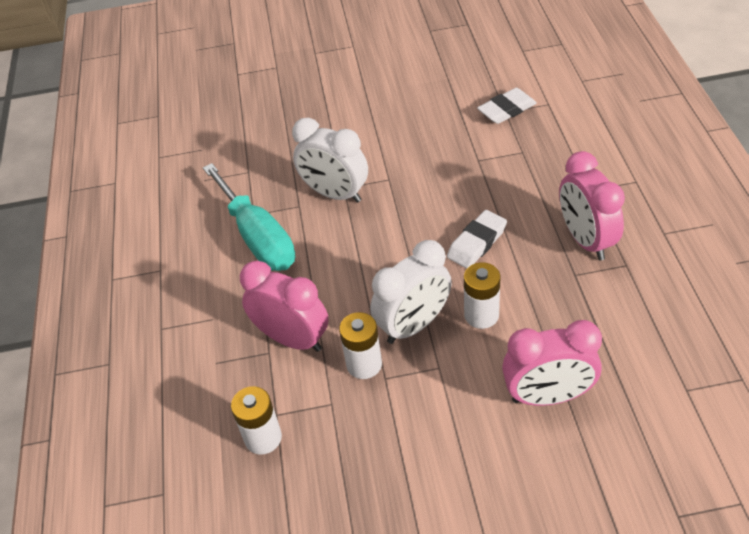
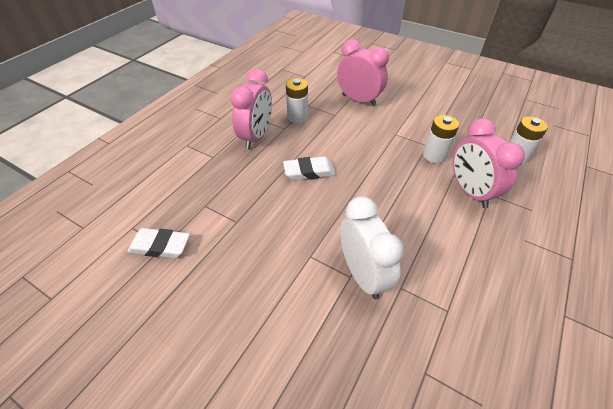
camera: 145 degrees left, 0 degrees up
(258, 237) = (456, 282): turquoise screwdriver -> none
(414, 325) = (390, 156): white clock -> none
(481, 315) = (350, 140): white battery -> white battery (297, 117)

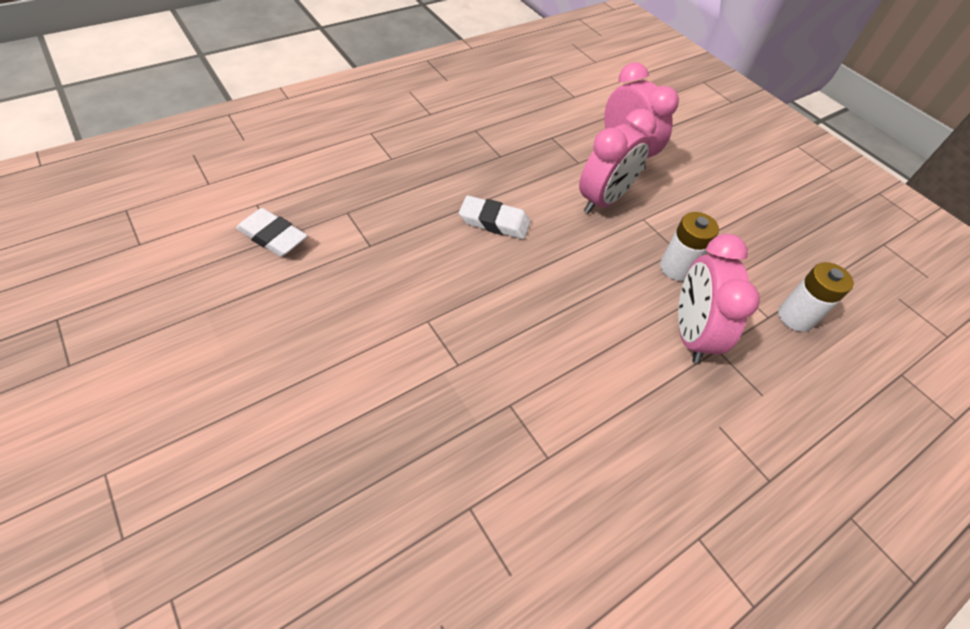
camera: 20 degrees right, 5 degrees up
(256, 137) = (458, 153): pink clock -> pink clock (603, 200)
(297, 117) = (527, 147): white battery -> none
(363, 274) = (474, 369): white clock -> none

